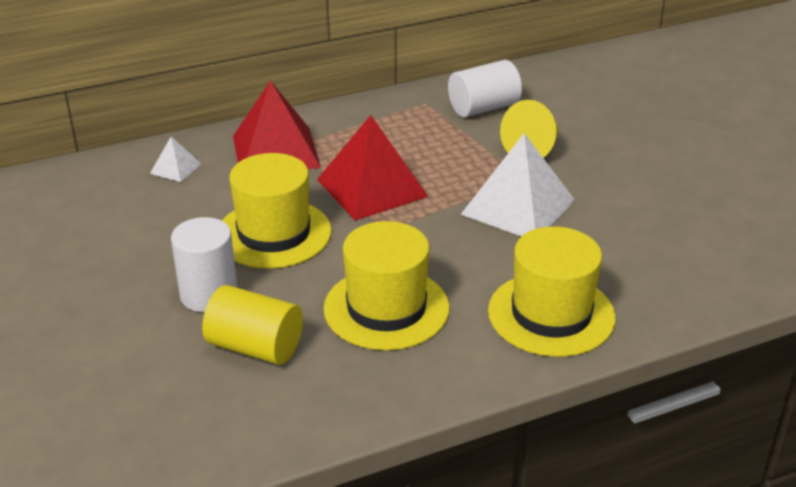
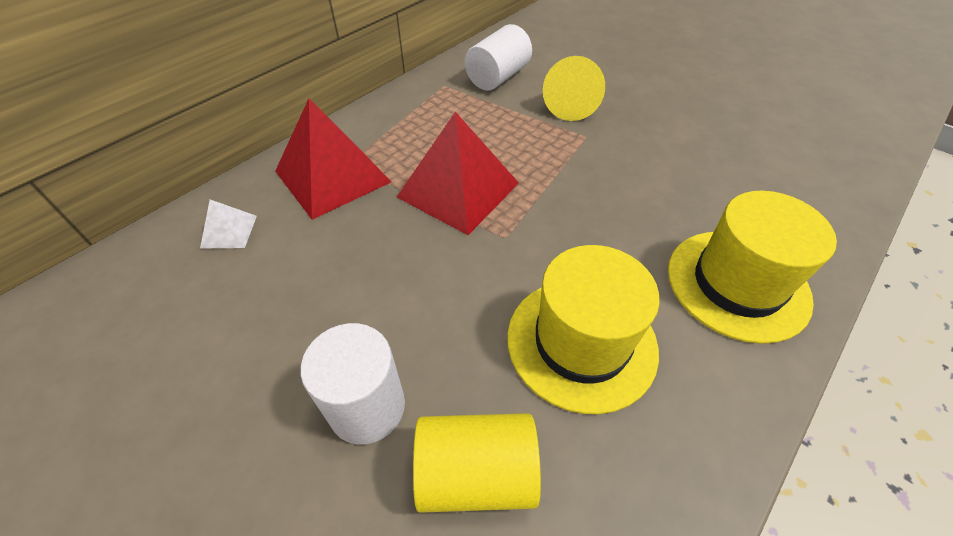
camera: 25 degrees left, 15 degrees up
(274, 233) = (393, 282): yellow hat -> none
(518, 207) = (606, 169): white pyramid -> none

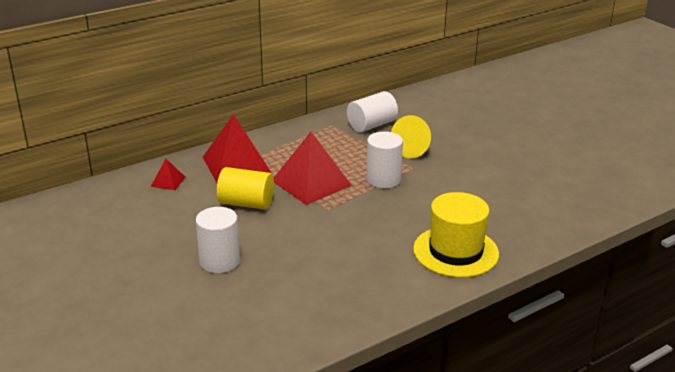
camera: 15 degrees right, 20 degrees down
(229, 231) = (168, 181): white pyramid -> red pyramid
(476, 473) = (263, 291): yellow cylinder -> yellow cylinder (246, 203)
(558, 164) = (383, 179): none -> white cylinder
(581, 342) = (345, 258): yellow hat -> none

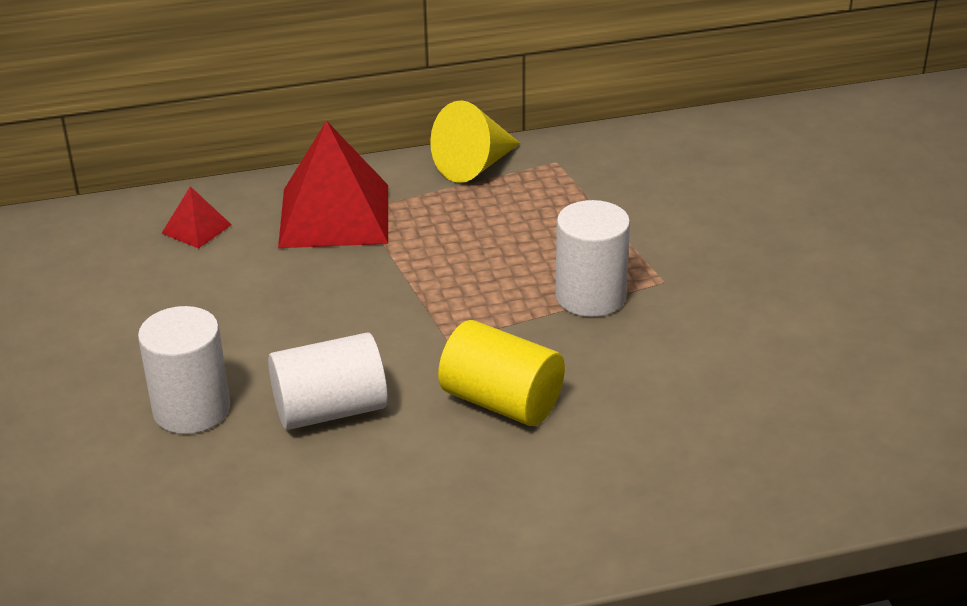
camera: 20 degrees right, 5 degrees up
(246, 203) = (306, 299): yellow cylinder -> yellow cylinder (502, 401)
(311, 183) = (448, 278): red pyramid -> none
(371, 125) = (635, 174): white cylinder -> white cylinder (330, 410)
(413, 149) = (689, 240): yellow cone -> yellow cone (475, 166)
(455, 251) = (644, 484): yellow hat -> none

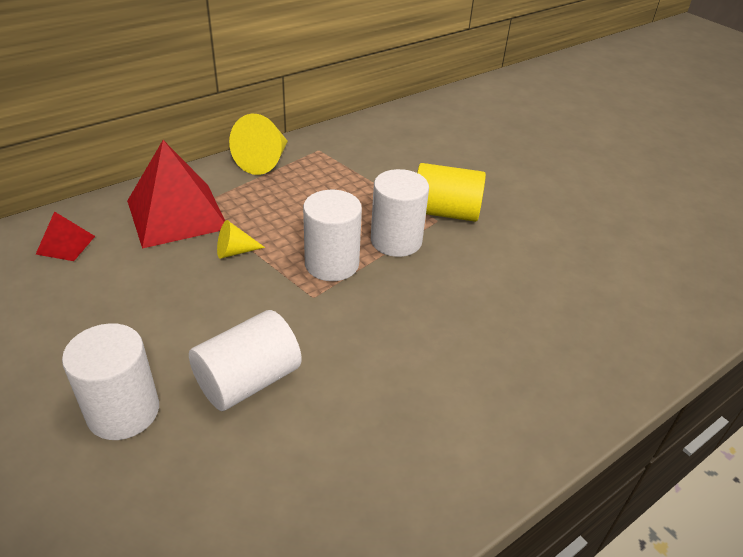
camera: 25 degrees left, 5 degrees up
(382, 271) = (235, 251): none -> yellow cone
(492, 308) = (332, 264): none -> white cylinder
(502, 401) = (380, 338): yellow cylinder -> yellow cylinder (445, 212)

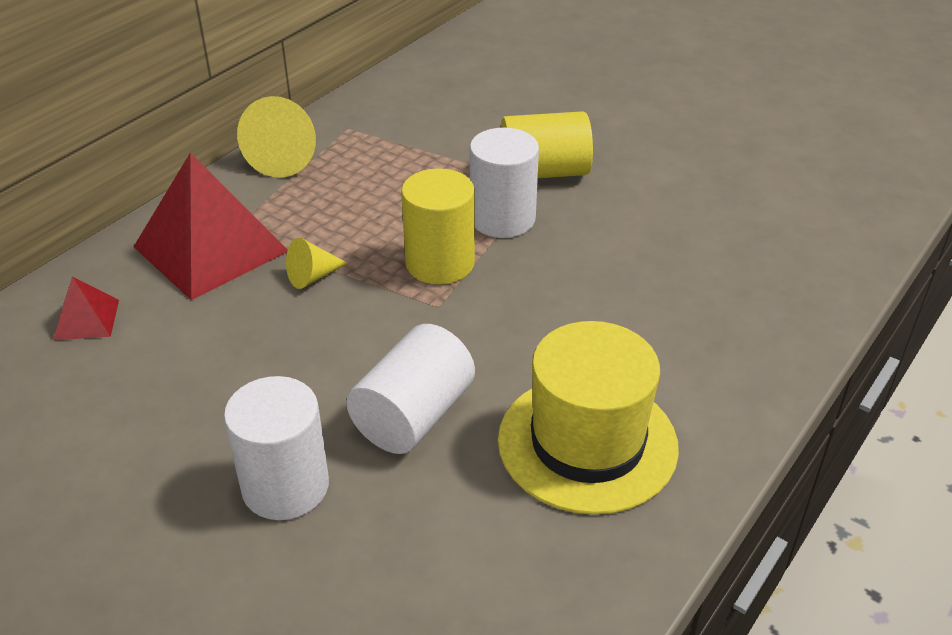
camera: 15 degrees left, 0 degrees up
(332, 264) = (440, 263): white cylinder -> yellow cylinder
(372, 444) = (587, 443): none -> yellow hat

